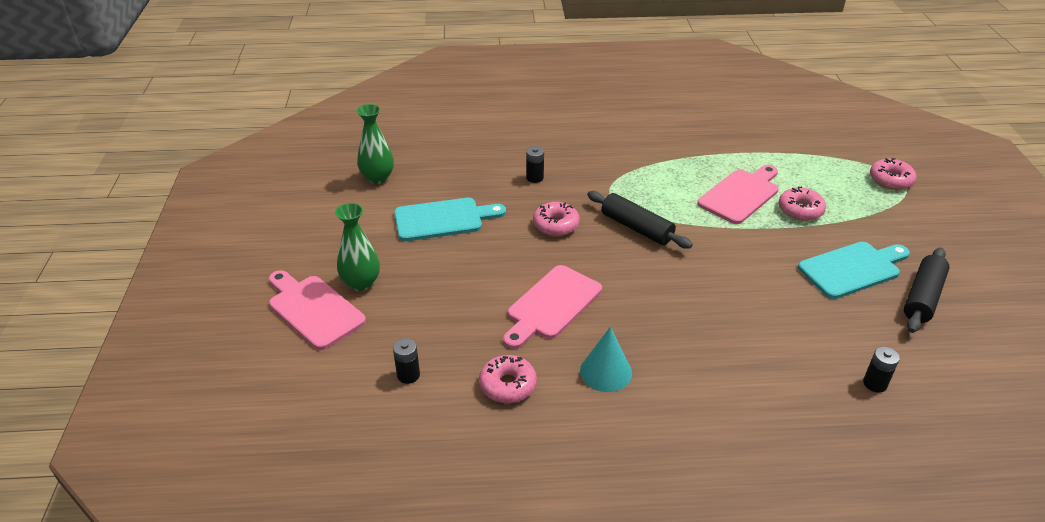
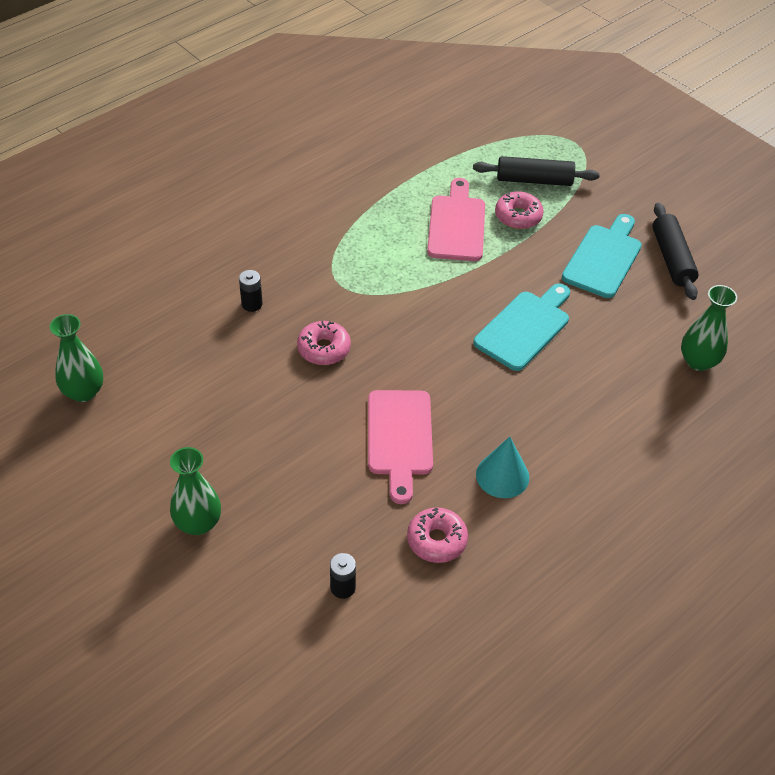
camera: 40 degrees left, 10 degrees up
(313, 309) = (180, 581): pink cutting board -> none
(443, 219) = (208, 403): turquoise cutting board -> turquoise cutting board (525, 327)
(636, 228) = (399, 311): black rolling pin -> black rolling pin (534, 180)
(875, 384) = (698, 361): black battery -> green vase
(890, 180) = (563, 145): pink donut -> none

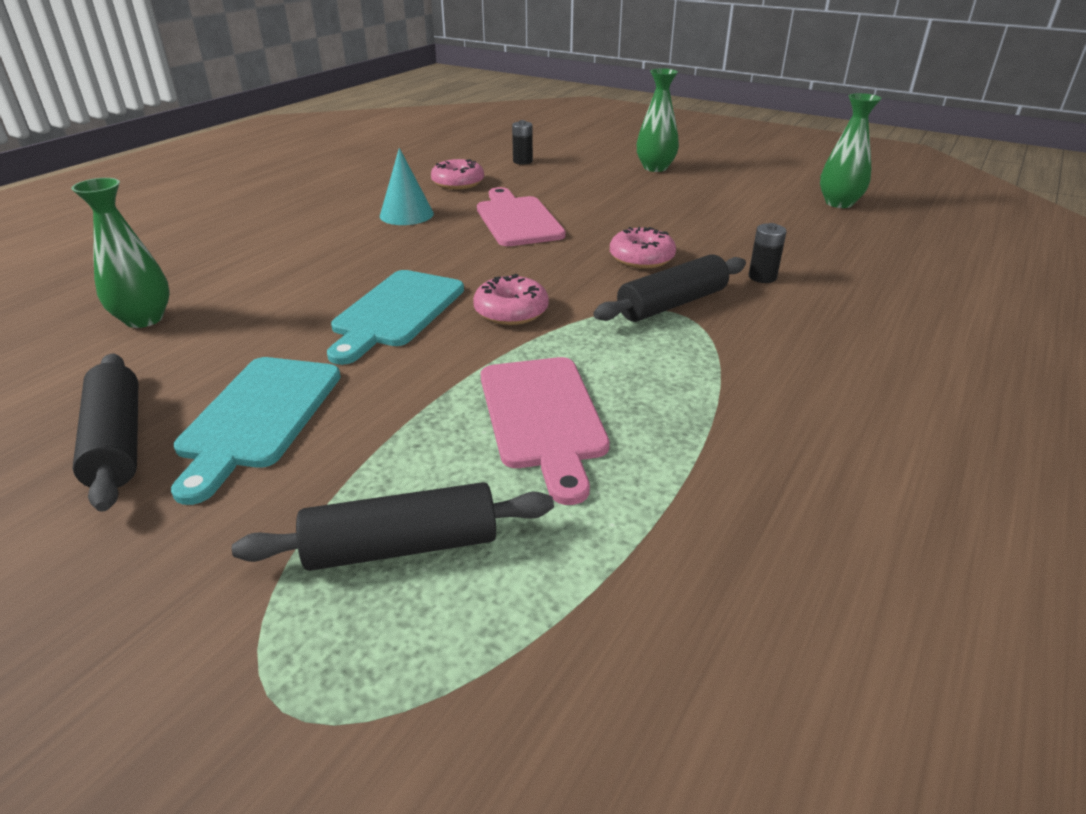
camera: 165 degrees right, 15 degrees down
(336, 291) = (672, 304): none -> black rolling pin
(518, 216) = (428, 456): pink donut -> pink donut (511, 311)

